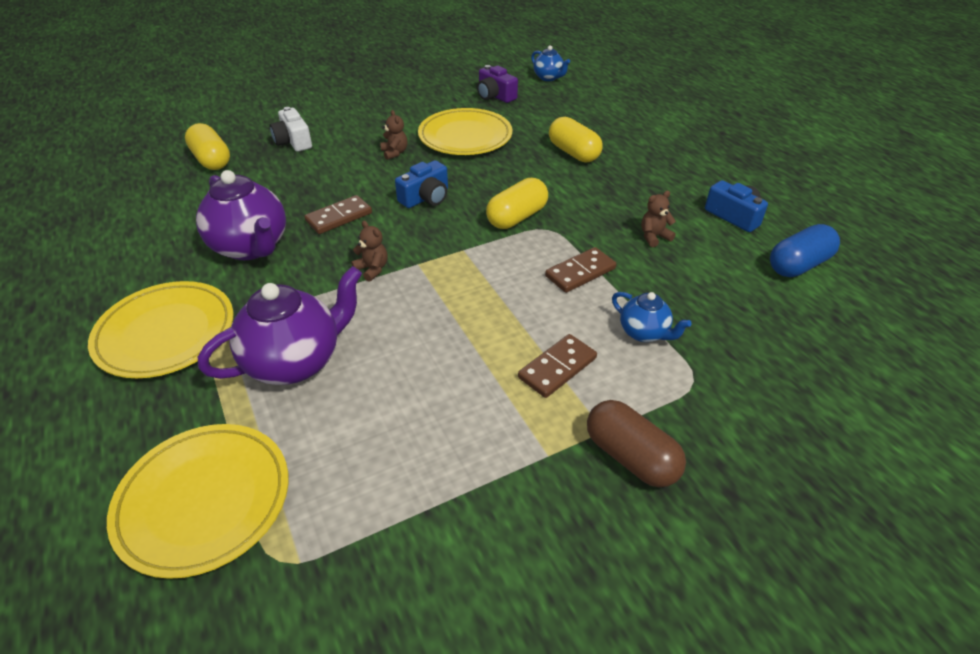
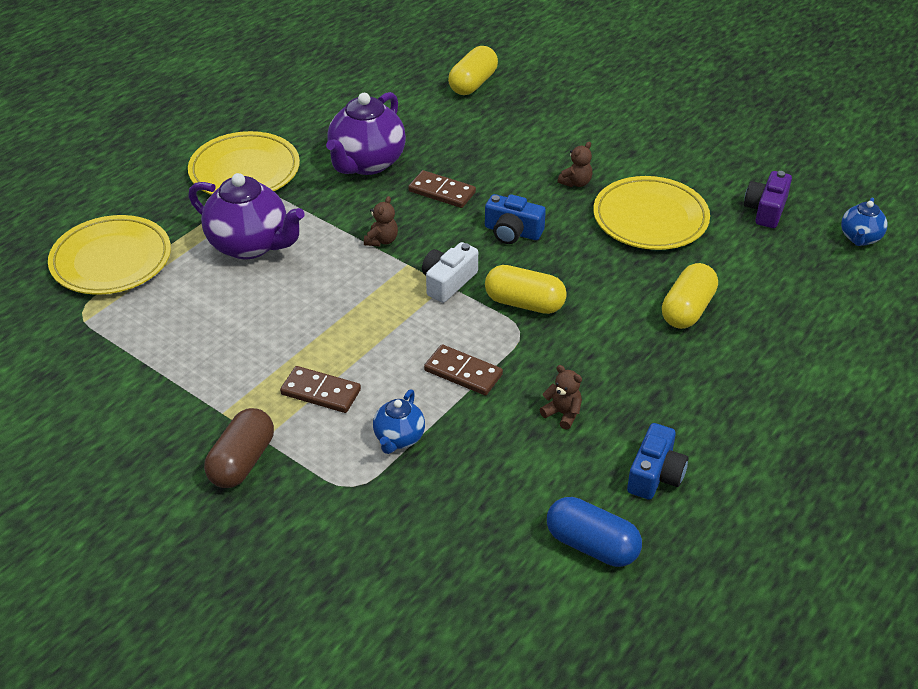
camera: 65 degrees right, 0 degrees up
(293, 141) = (542, 113): white camera -> white camera (448, 282)

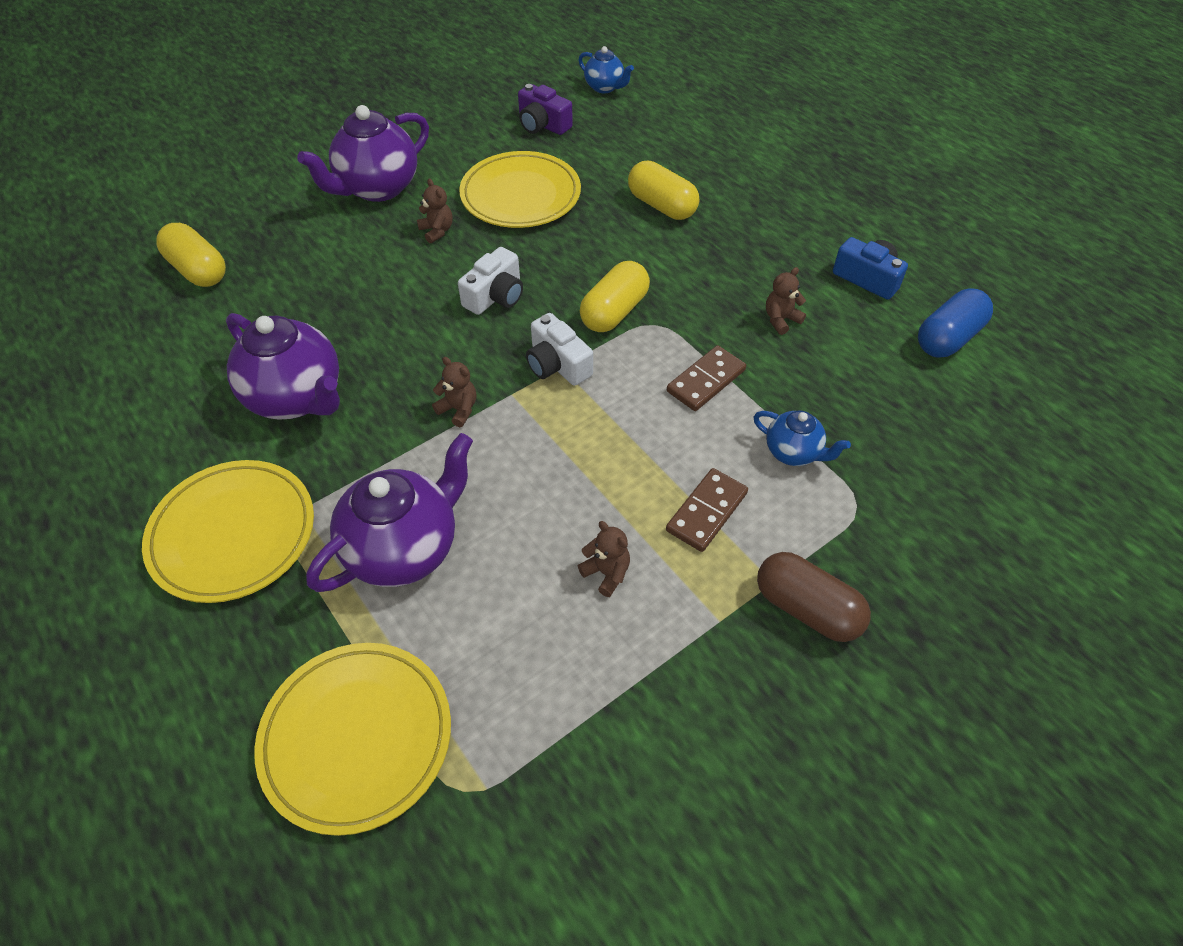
camera: 75 degrees left, 10 degrees up
(251, 346) = (606, 573): none -> brown teddy bear
(442, 192) = (394, 339): brown domino -> none
(512, 232) = (495, 296): blue camera -> white camera
(613, 138) = (377, 188): none -> purple teapot

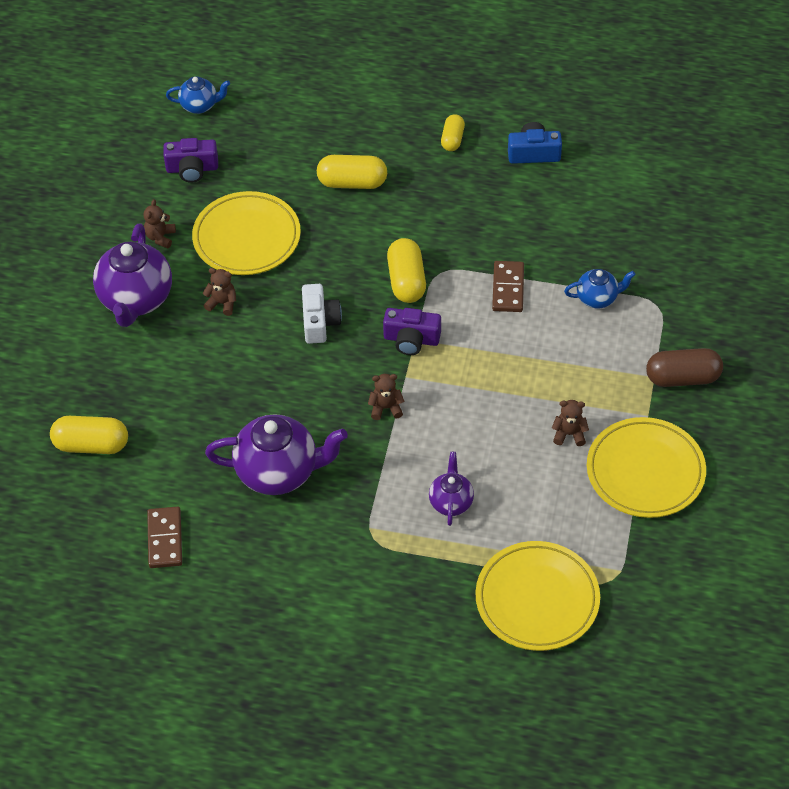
camera: 40 degrees left, 0 degrees up
(233, 534) = (346, 567): yellow plate -> yellow plate (645, 471)
(404, 548) = (451, 502): purple teapot -> purple teapot, size x0.53
(557, 364) = (411, 339): white camera -> purple camera
(706, 512) = (586, 365): brown domino -> brown domino (165, 539)
(781, 320) = (511, 218): brown teddy bear -> brown teddy bear (160, 237)
(796, 223) = (452, 139): none -> yellow capsule
(947, 338) = (614, 165): blue capsule -> none

